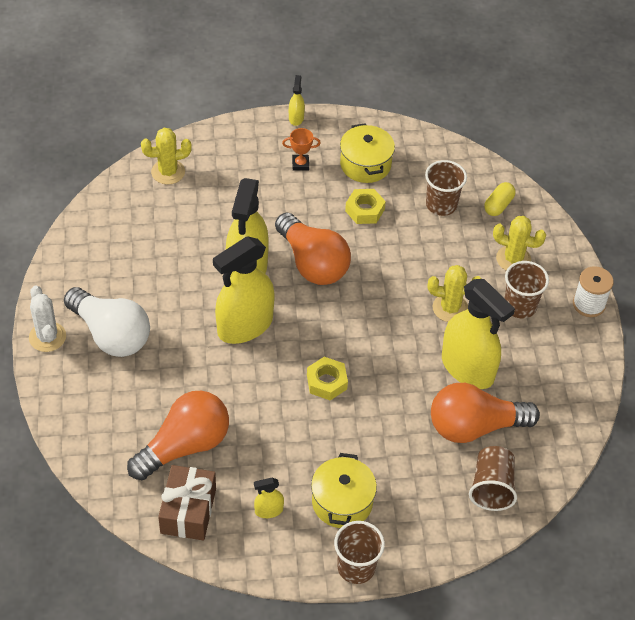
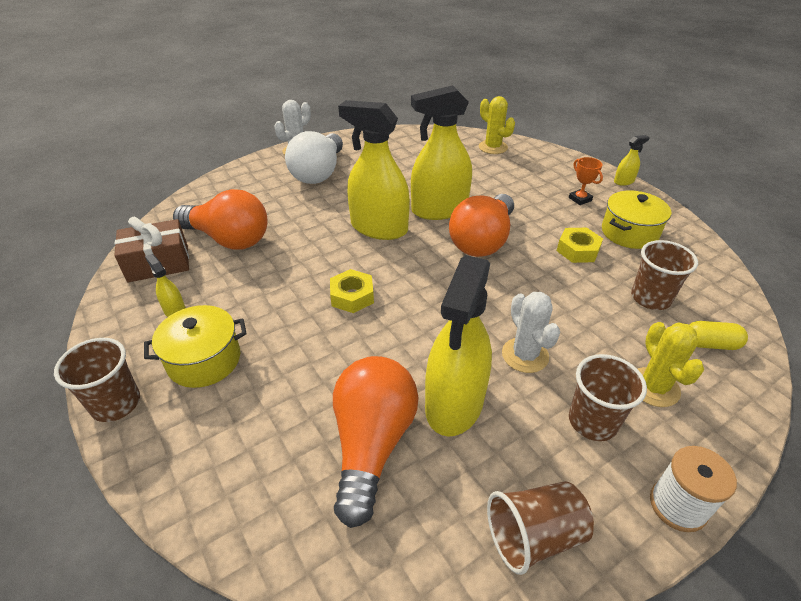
camera: 65 degrees right, 10 degrees down
(450, 308) = (525, 355): yellow cactus -> white cactus
(474, 426) = (372, 444): orange light bulb -> orange light bulb turned 45 degrees clockwise
(491, 487) = (283, 502): brown cup -> brown cup (534, 536)

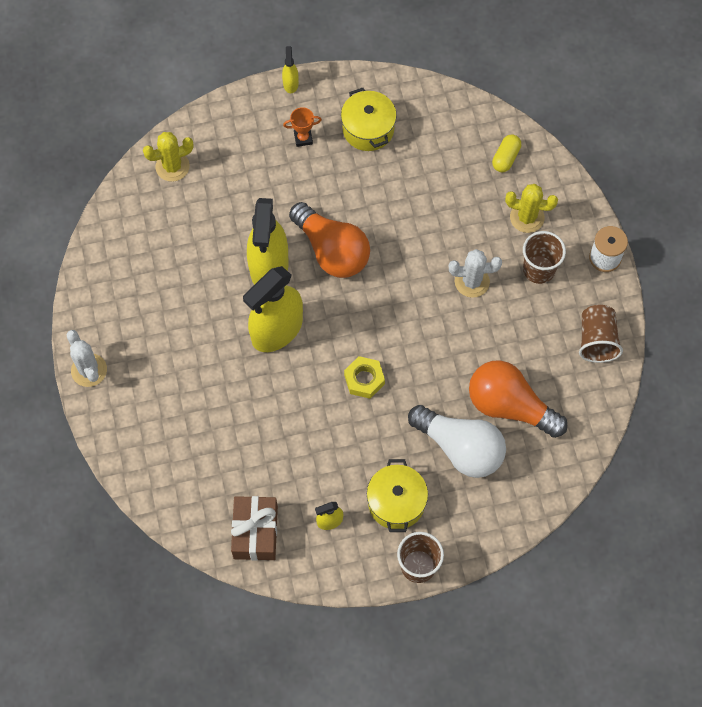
camera: 70 degrees left, 25 degrees up
(228, 239) = (241, 467): orange light bulb -> none
(319, 173) = (149, 358): white light bulb -> white light bulb (460, 448)
(454, 403) = (496, 345): yellow spray bottle -> none
(578, 250) = (374, 183): yellow nut -> none
(650, 298) = (449, 165): brown cup -> none

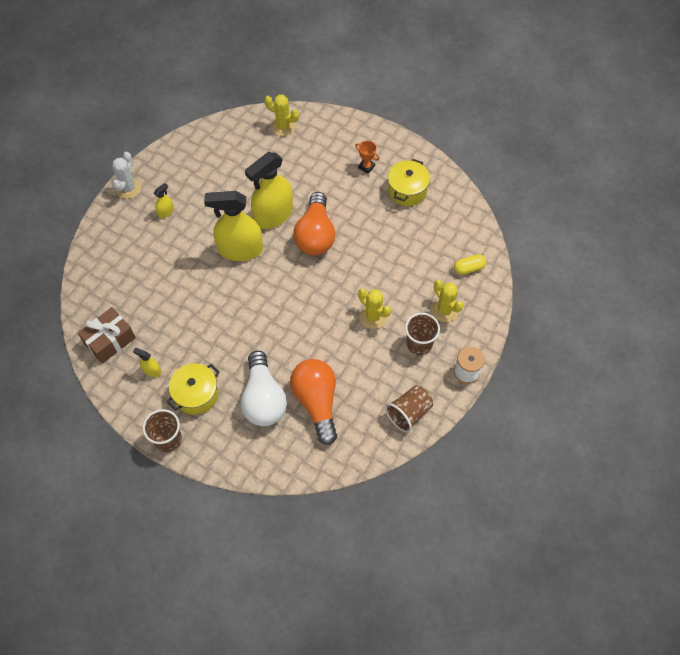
camera: 45 degrees right, 5 degrees down
(290, 83) = (391, 135): yellow spray bottle -> yellow spray bottle (166, 212)
(364, 379) = (255, 315): yellow nut -> none
(472, 281) = (373, 317): white cactus -> yellow cactus

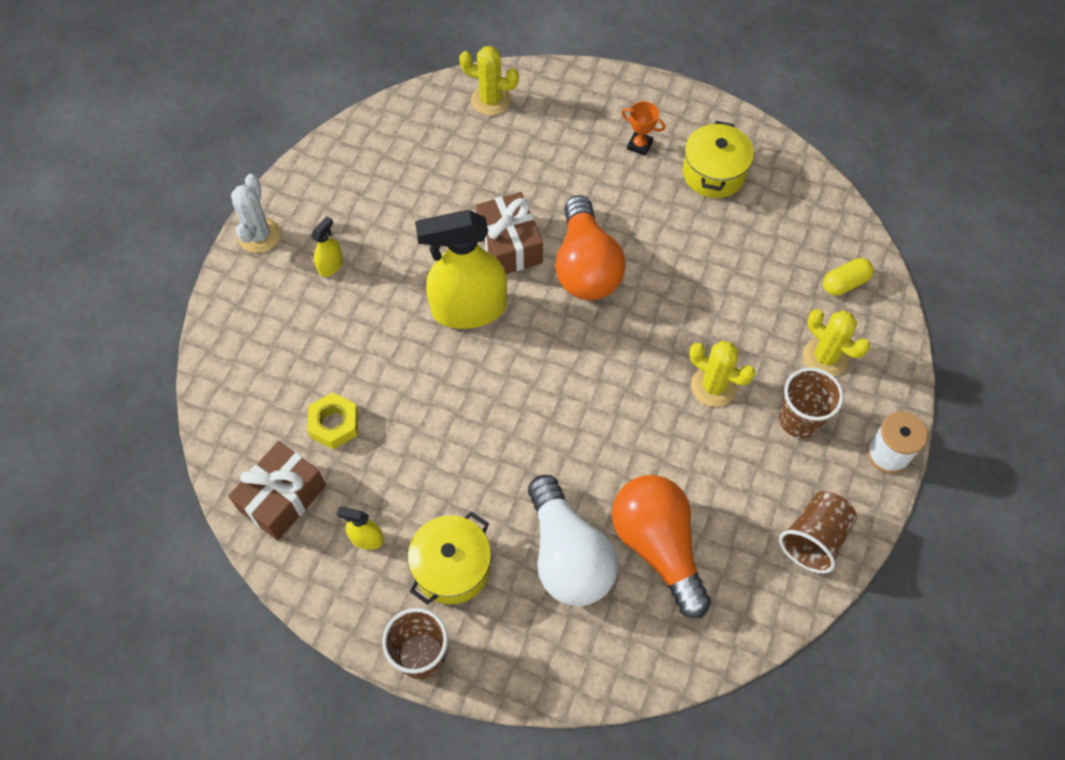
camera: 10 degrees left, 0 degrees up
(148, 304) = (334, 424): none -> yellow nut
(273, 215) = (509, 244): yellow spray bottle -> brown gift

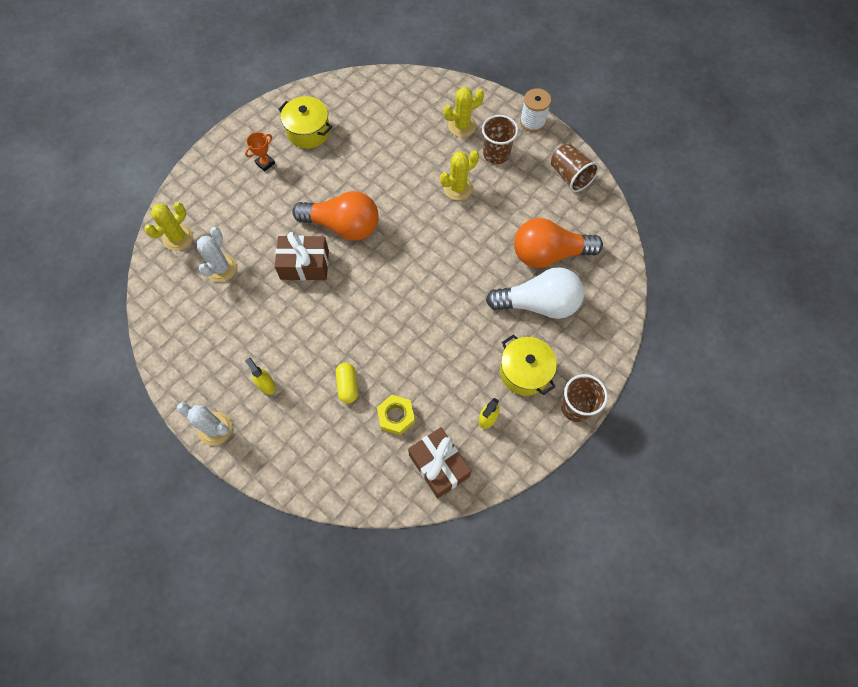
camera: 70 degrees left, 5 degrees up
(467, 159) = (221, 268): none -> white cactus
(469, 309) = (343, 305): yellow spray bottle -> none
(844, 283) = (418, 97): yellow capsule -> yellow capsule (347, 385)

